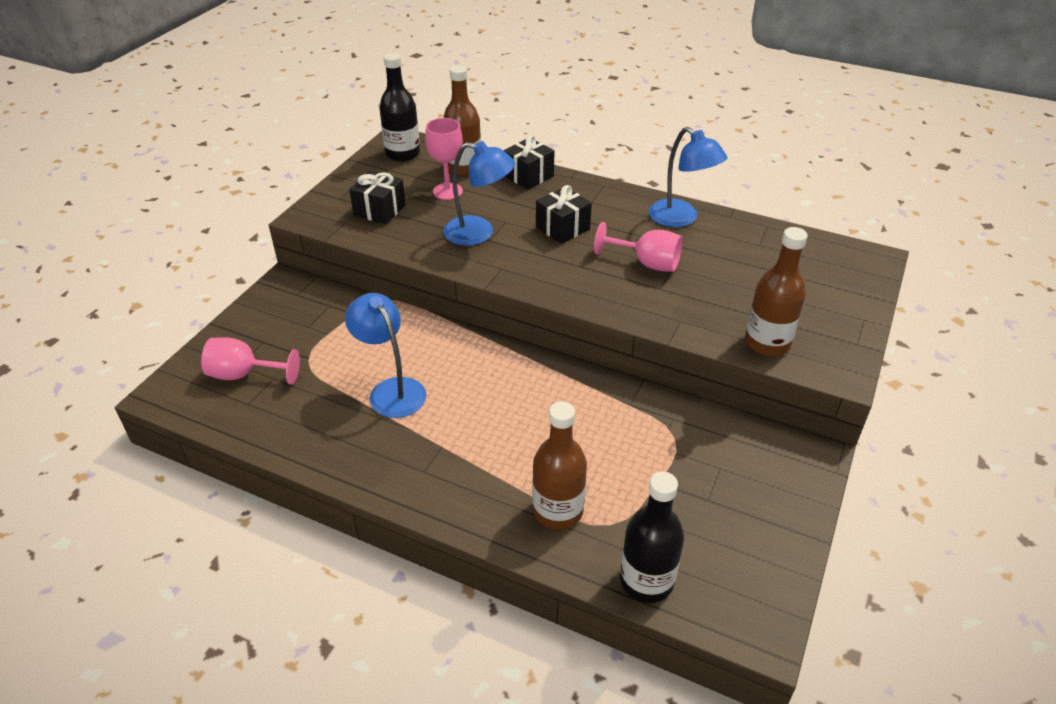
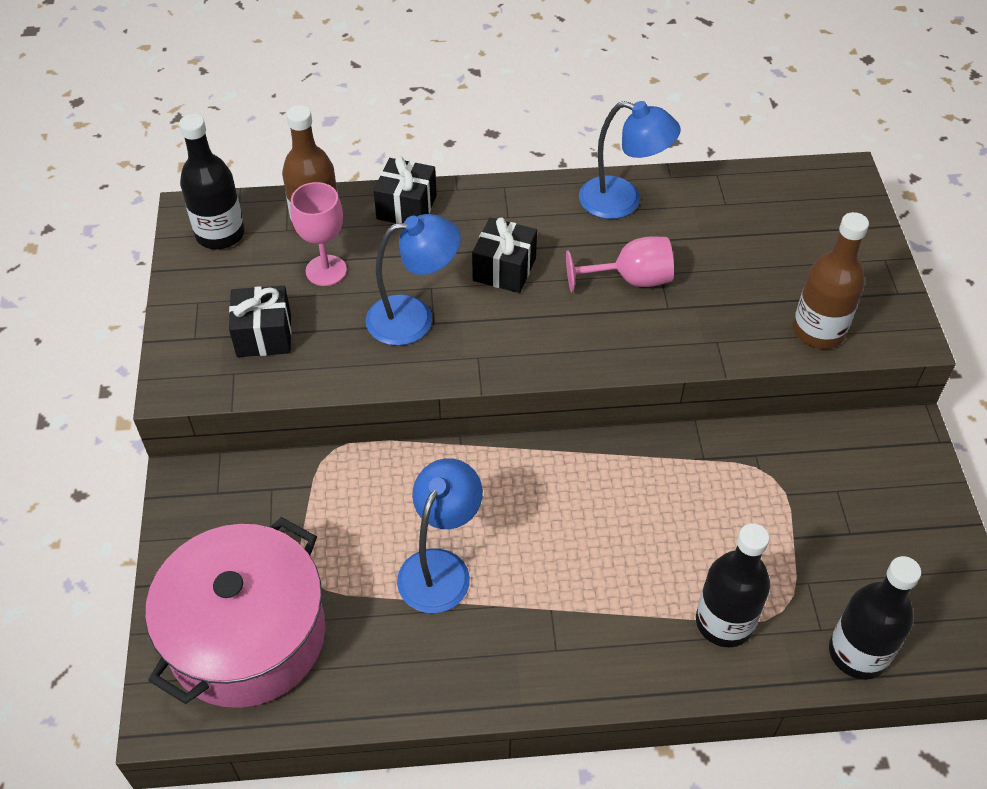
camera: 30 degrees left, 10 degrees up
(244, 374) = (247, 635): pink goblet -> pink pot
(391, 390) = (440, 567): blue lamp -> blue lamp turned 90 degrees clockwise
(558, 511) = (724, 622): brown bottle -> black bottle

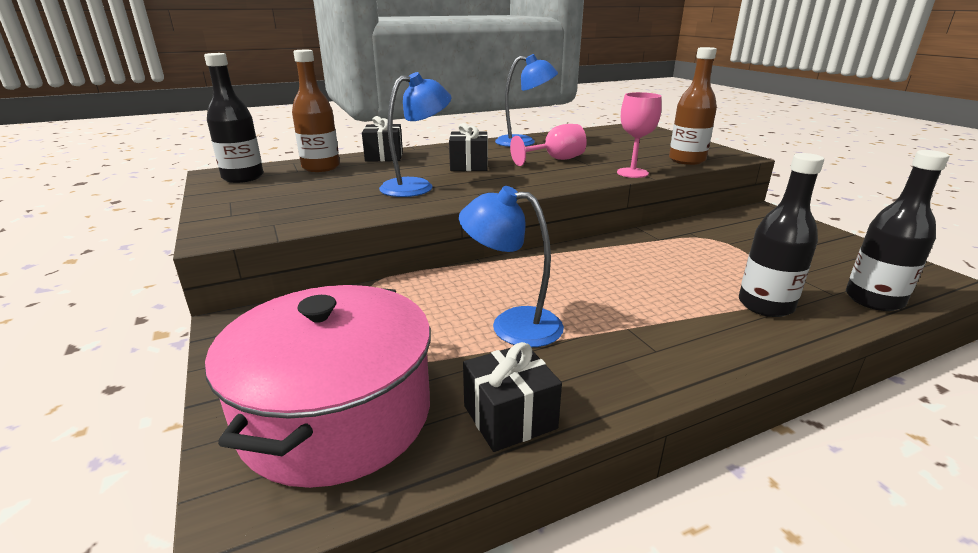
camera: 20 degrees left, 25 degrees down
(264, 335) = (295, 206): black gift -> black gift (509, 417)
(326, 270) = (336, 179): pink goblet -> pink goblet (632, 173)
(440, 567) = (512, 324): blue lamp -> blue lamp turned 75 degrees counterclockwise

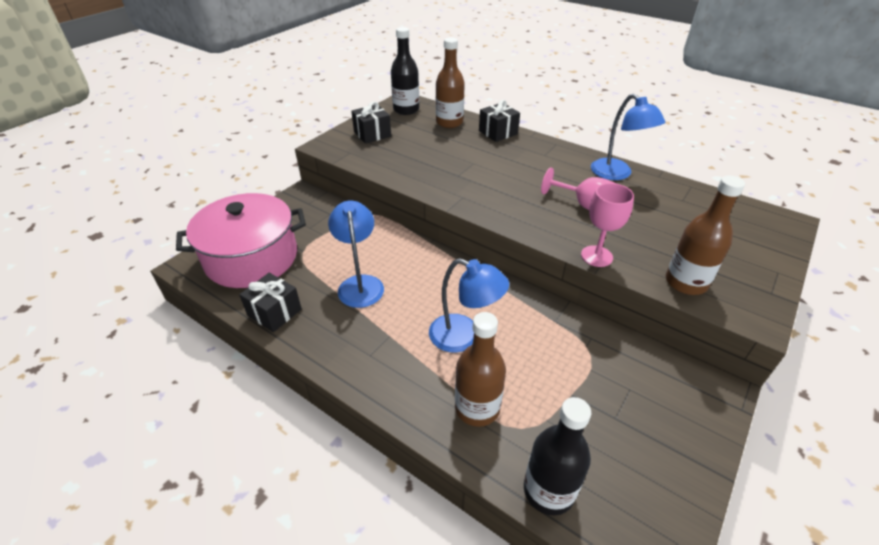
camera: 60 degrees right, 15 degrees up
(417, 186) = (451, 169): blue lamp -> blue lamp (464, 337)
(469, 165) = (518, 172): black gift -> black gift (372, 134)
(765, 305) = (477, 408): black bottle -> brown bottle

